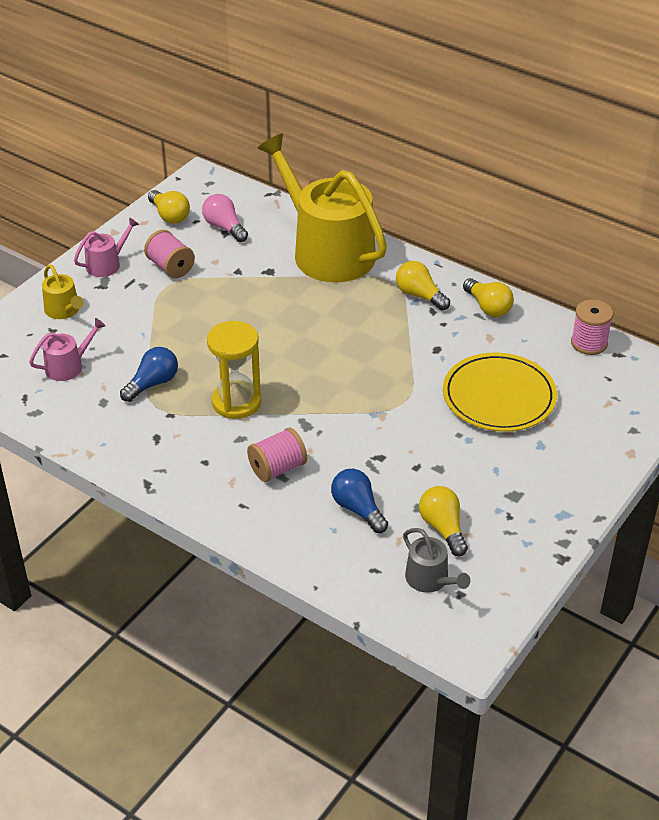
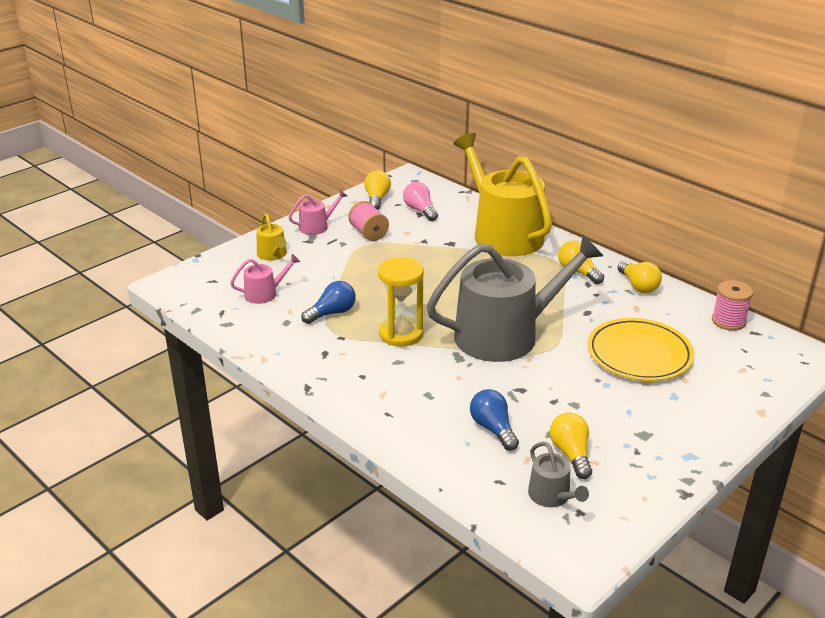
camera: 10 degrees right, 10 degrees down
(169, 216) = (377, 199): yellow light bulb -> yellow light bulb turned 150 degrees counterclockwise
(277, 468) = (426, 388): pink spool -> none
(353, 389) = (506, 334): none -> grey watering can

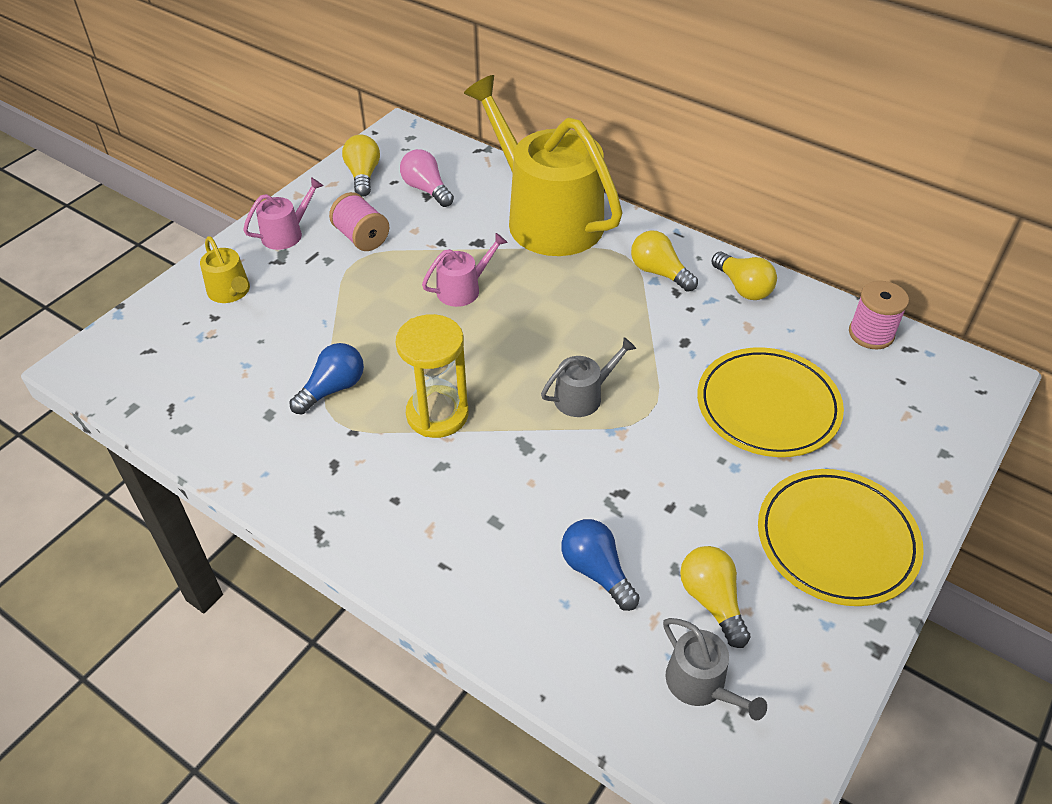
camera: 10 degrees left, 15 degrees up
(265, 293) = (230, 365): pink watering can -> pink watering can (463, 289)
(506, 334) = (583, 396): grey watering can -> grey watering can, size x0.42
(670, 432) = (836, 540): none -> yellow plate

